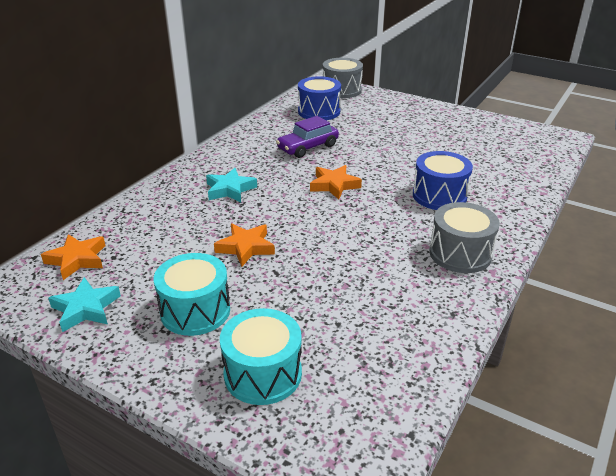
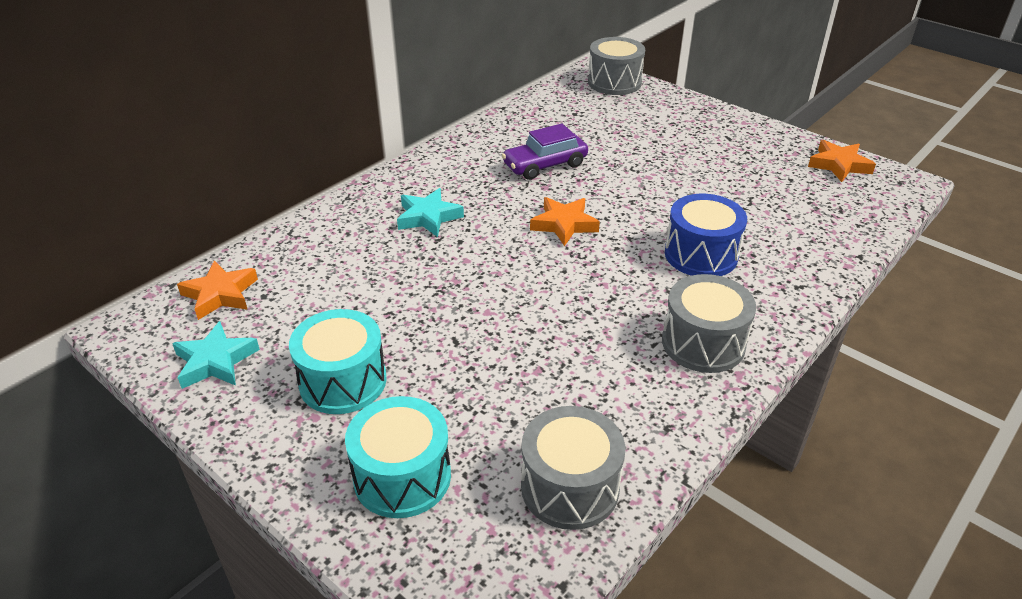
camera: 10 degrees right, 5 degrees up
(246, 247) = (427, 302): orange star -> orange star (839, 165)
(319, 111) = (574, 112): blue drum -> none
(394, 364) = (570, 487): none -> grey drum

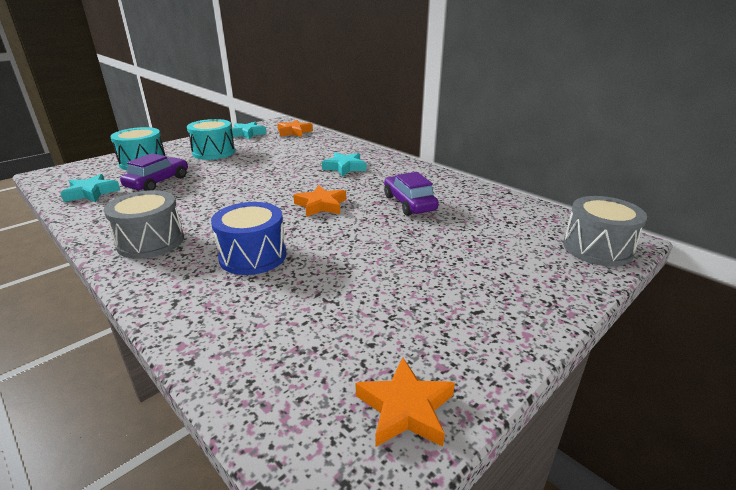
camera: 95 degrees right, 10 degrees down
(508, 410) = (158, 182): none -> purple car
(570, 487) = (91, 193): grey drum -> turquoise star

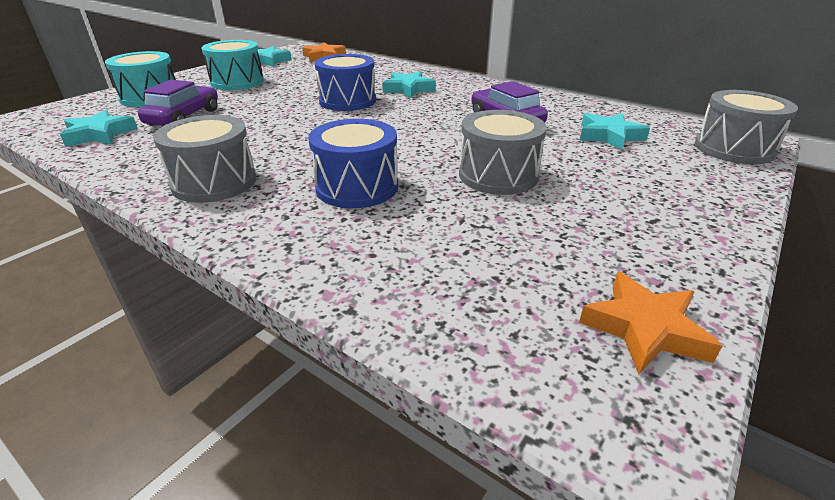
camera: 10 degrees left, 5 degrees up
(289, 176) = (347, 101): none -> blue drum
(321, 205) = (405, 128): orange star -> none
(371, 256) = (498, 175): none -> grey drum
(490, 226) = (609, 136): none -> turquoise star

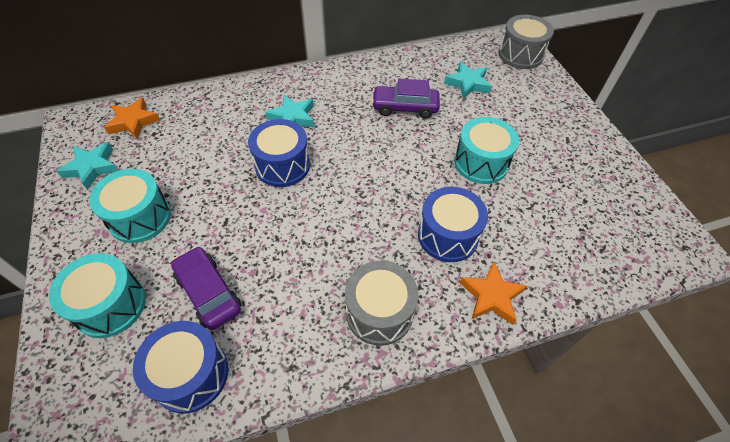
camera: 55 degrees left, 20 degrees up
(99, 134) = (191, 374): turquoise star -> blue drum
(498, 175) = (481, 163): grey drum -> turquoise drum
(644, 328) = (641, 206): orange star -> orange star (491, 296)

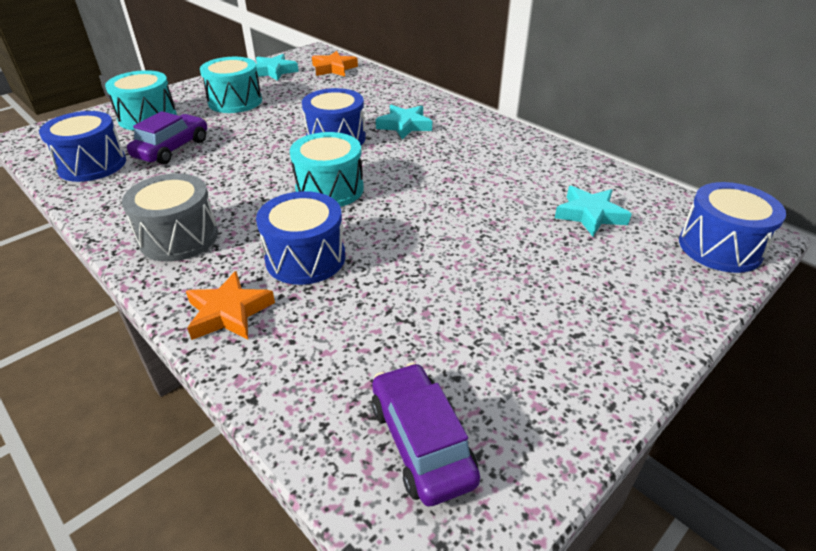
camera: 65 degrees right, 15 degrees down
(405, 107) = (489, 181): purple car -> purple car (421, 442)
(481, 163) = (447, 258): turquoise drum -> turquoise drum (329, 189)
(520, 55) = (720, 247): grey drum -> blue drum

